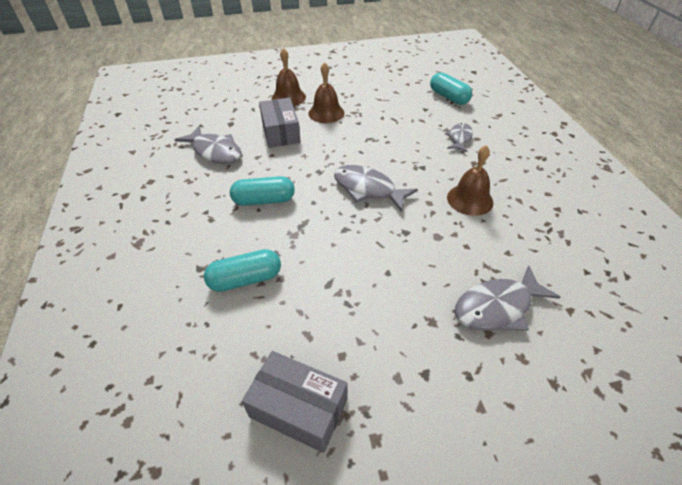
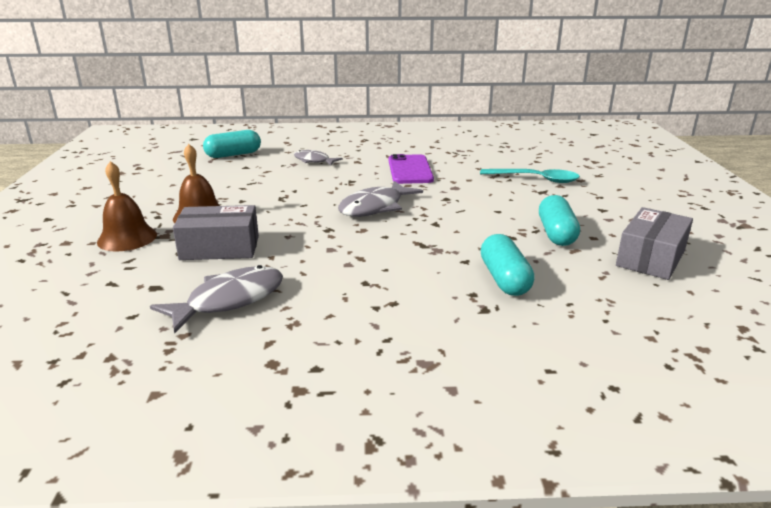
camera: 80 degrees left, 20 degrees down
(264, 200) = (369, 264): turquoise capsule -> turquoise capsule (556, 233)
(470, 199) = (410, 170): brown bell -> purple phone
(497, 307) = (535, 179): grey fish -> turquoise spoon

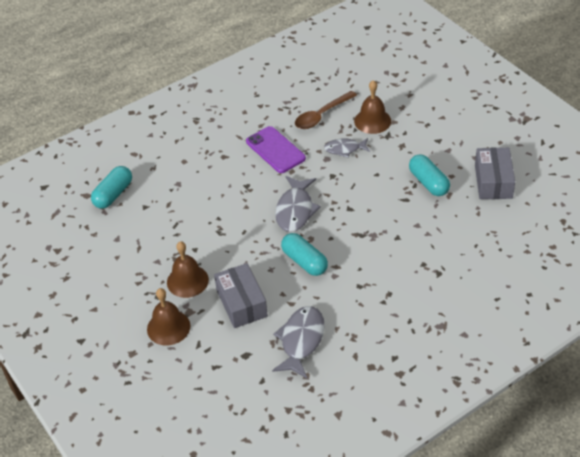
camera: 30 degrees left, 20 degrees up
(220, 248) = (241, 303): grey box -> grey box turned 75 degrees counterclockwise
(314, 161) = (189, 172): grey fish -> grey fish (344, 149)
(484, 164) = (321, 115): none -> brown spoon
(504, 279) = (430, 242): turquoise capsule -> turquoise capsule (304, 261)
(535, 179) = (372, 121): turquoise spoon -> brown bell

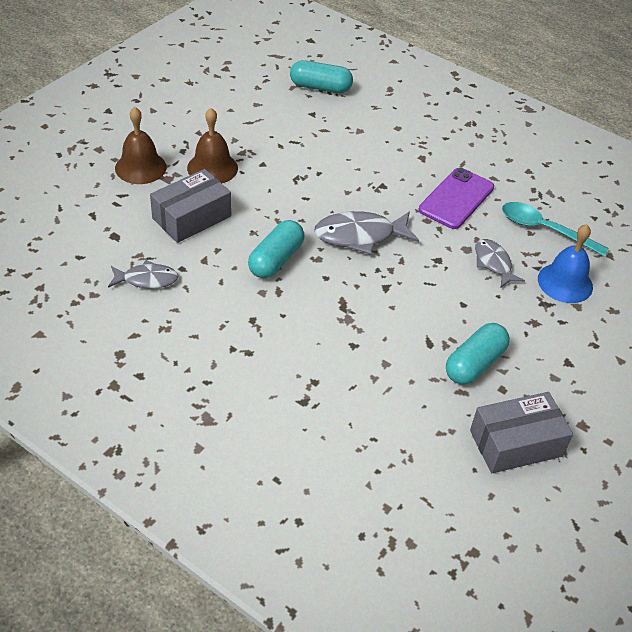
camera: 65 degrees right, 0 degrees up
(301, 340) = (147, 279): grey fish -> grey fish, size x0.63
(321, 115) = (544, 230): brown spoon -> turquoise spoon
(372, 121) = (565, 282): brown bell -> blue bell

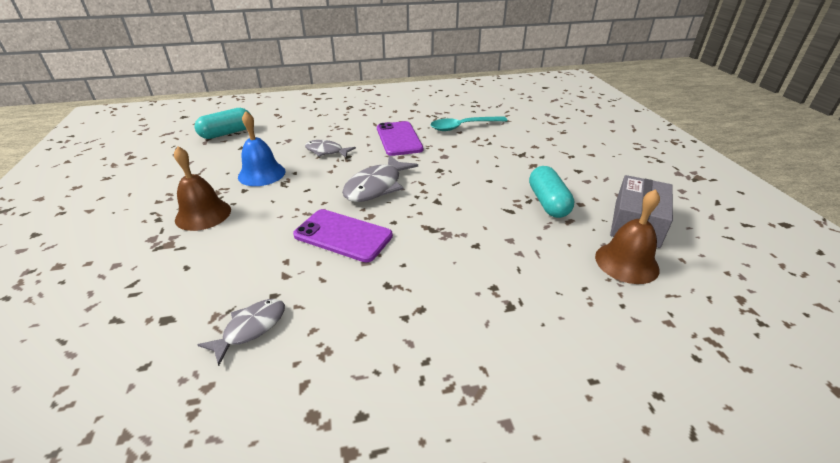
camera: 45 degrees left, 10 degrees down
(140, 167) = (127, 252): brown bell -> brown bell (626, 262)
(191, 217) = (230, 255): grey box -> none
(276, 260) = (343, 235): turquoise capsule -> purple phone
(493, 263) = (468, 153): grey fish -> grey fish (326, 151)
(565, 282) = (512, 141): blue bell -> blue bell (261, 174)

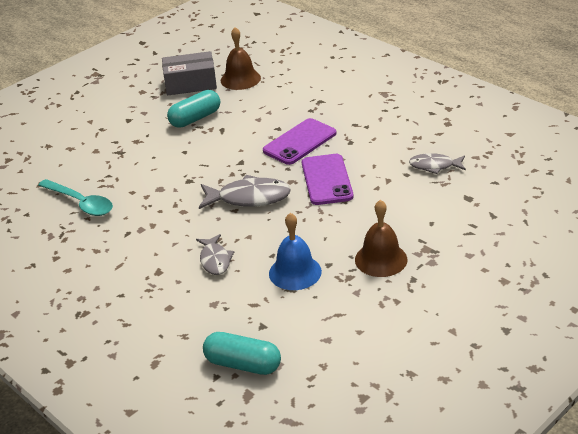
camera: 120 degrees left, 0 degrees up
(399, 139) = (145, 229): purple phone -> purple phone (300, 142)

